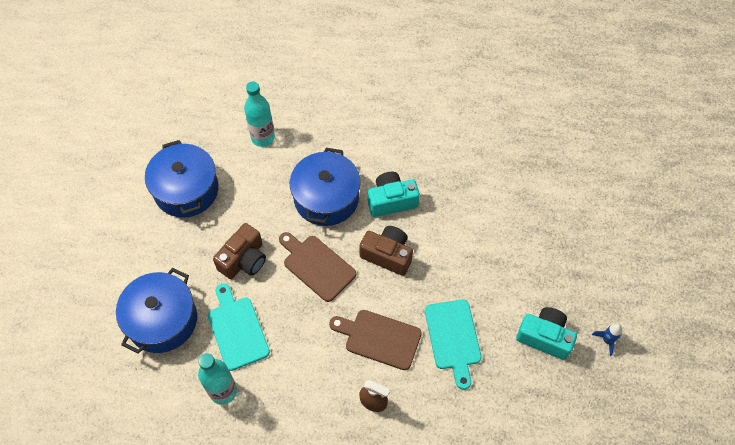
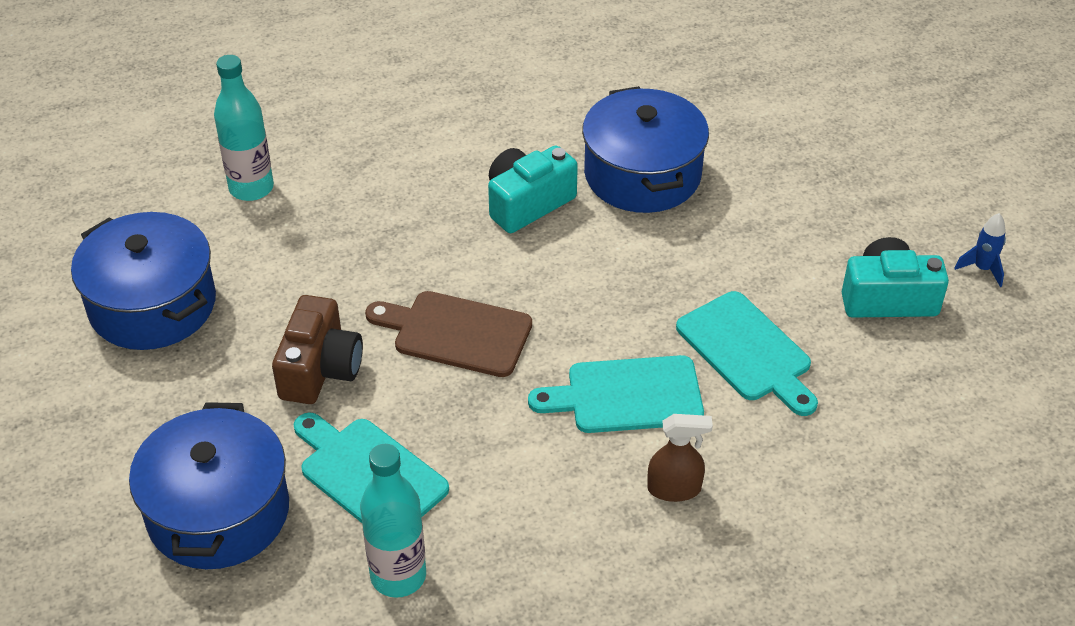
camera: 25 degrees left, 15 degrees down
(326, 198) = (414, 235): blue pot -> blue pot (642, 174)
(379, 338) = (627, 396): brown cutting board -> turquoise cutting board
(387, 255) = (567, 277): brown camera -> none

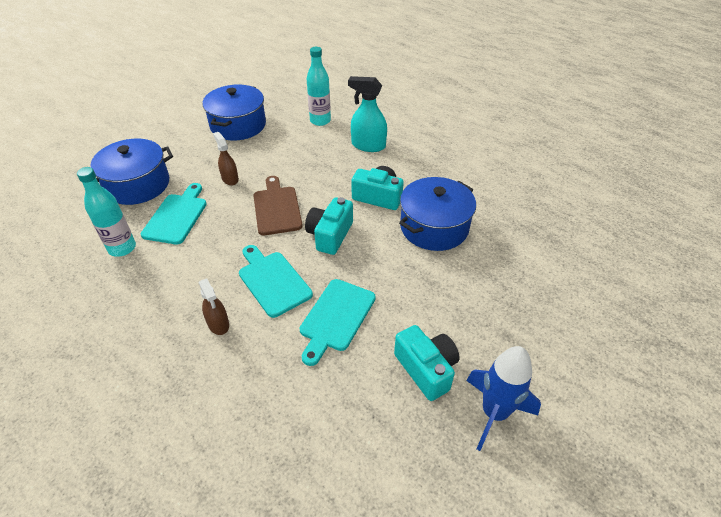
camera: 60 degrees right, 0 degrees up
(320, 369) = (230, 179): brown camera -> brown spray bottle
(383, 159) = (368, 145): none -> turquoise spray bottle
(573, 293) = (330, 235): none -> turquoise camera
(982, 269) = (494, 413): blue rocket -> blue rocket, size x2.08

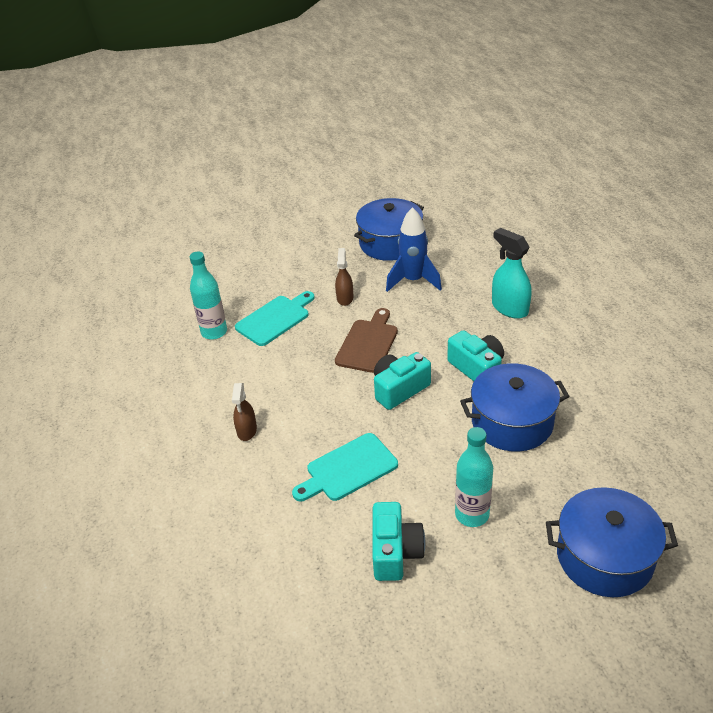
camera: 35 degrees right, 5 degrees down
(137, 185) = (261, 276): blue pot -> blue pot (604, 557)
(272, 281) = (316, 412): turquoise cutting board -> none
(320, 121) = (478, 263): turquoise bottle -> turquoise bottle (472, 514)
(494, 413) = (427, 620): blue rocket -> blue rocket (413, 281)

